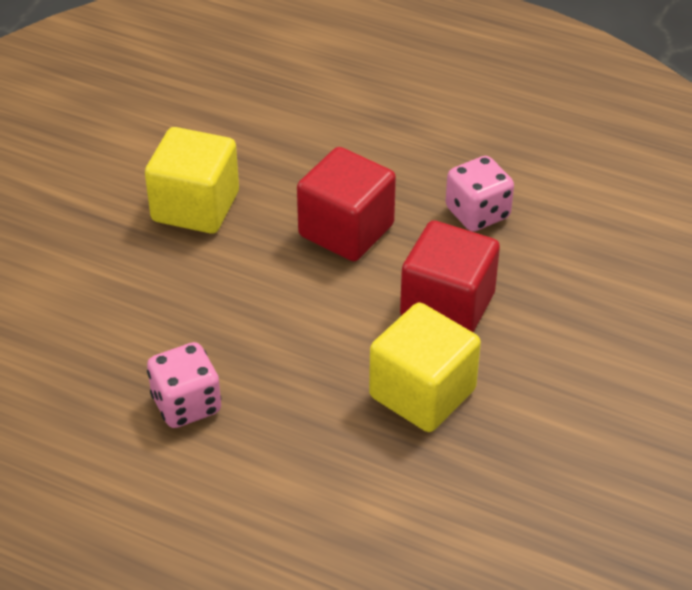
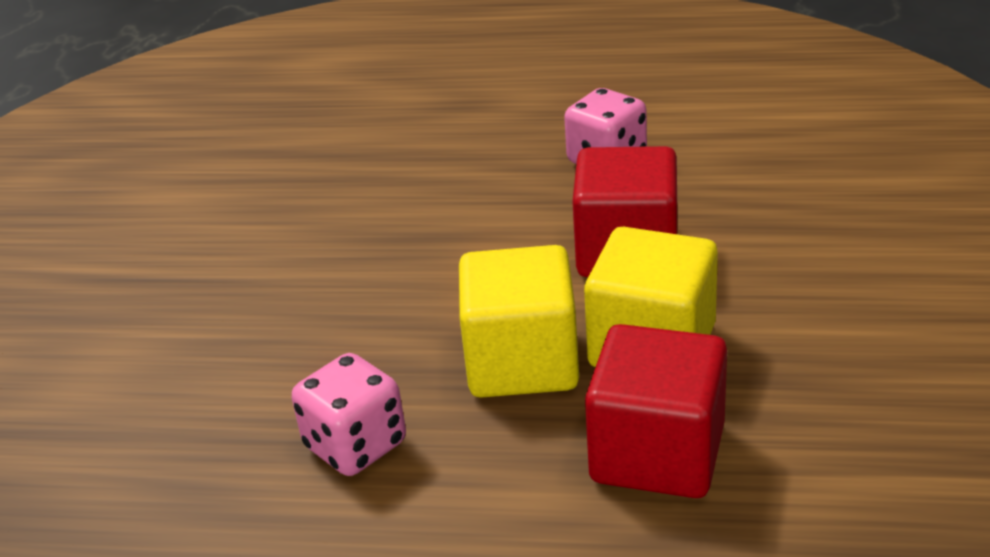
camera: 15 degrees left, 10 degrees down
(195, 206) = (268, 237): yellow cube -> yellow cube (522, 362)
(346, 230) = (464, 213): red cube -> red cube (657, 453)

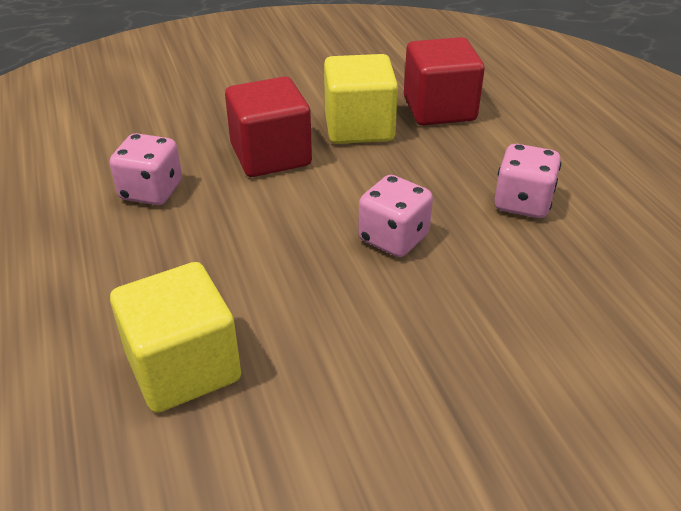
camera: 120 degrees left, 5 degrees up
(386, 308) = (393, 238): none -> pink dice
(522, 362) = (405, 165): yellow cube -> yellow cube (183, 367)

